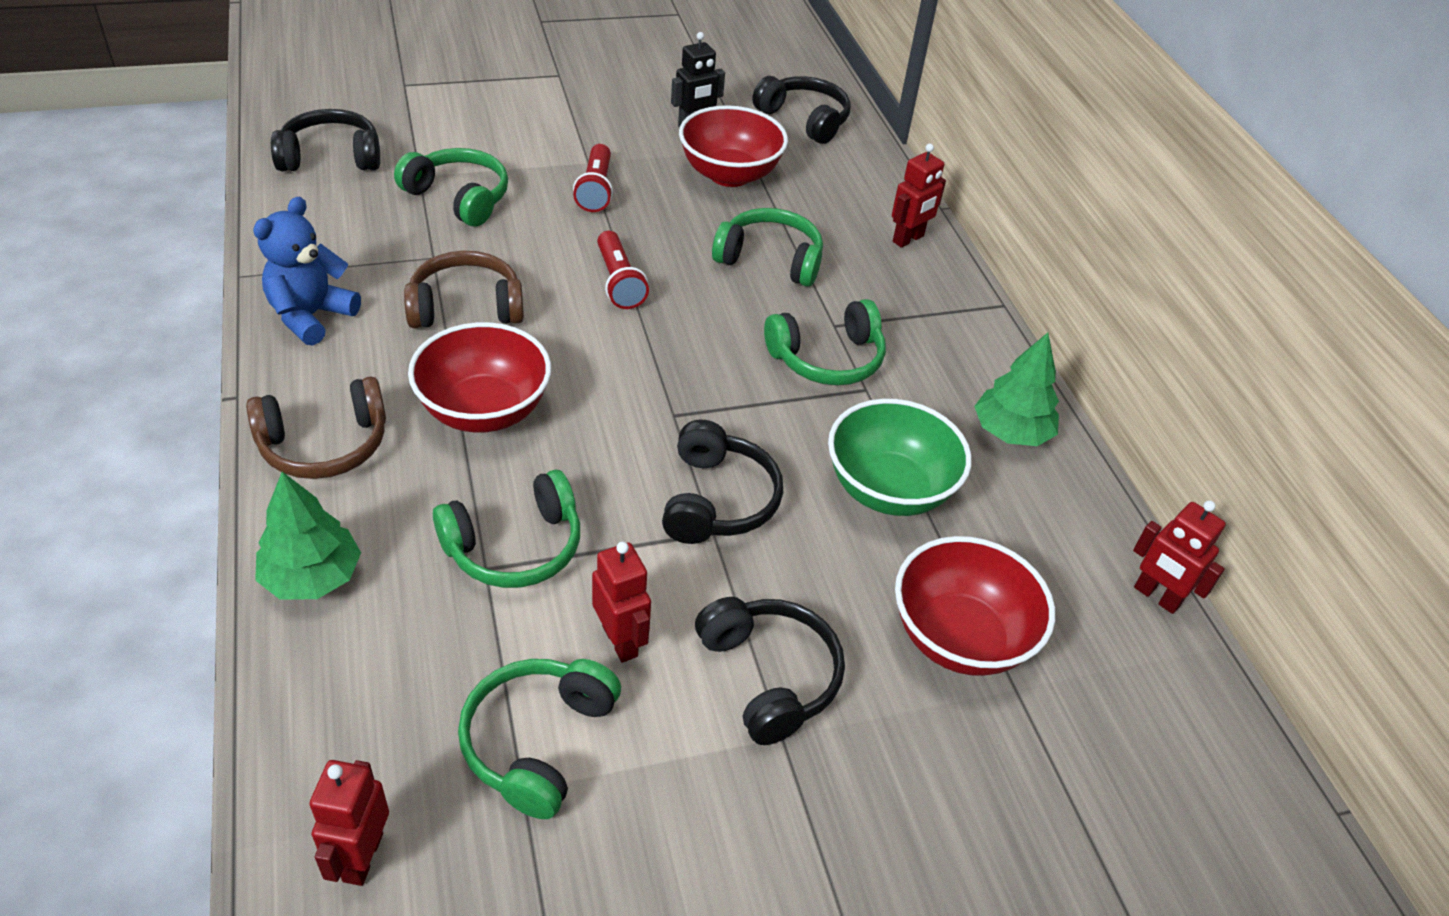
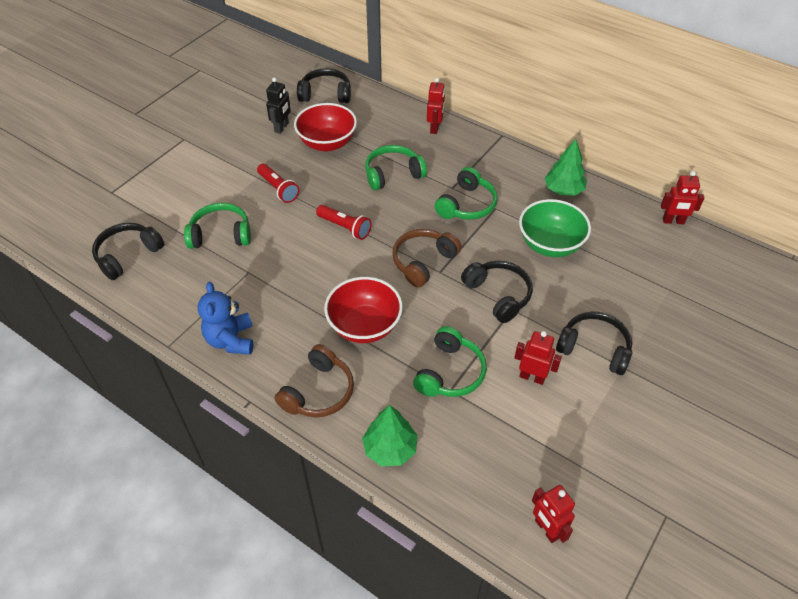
camera: 35 degrees left, 5 degrees up
(466, 307) = (295, 285): brown headphones -> brown headphones (423, 262)
(537, 741) = (550, 437): green headphones -> none
(959, 637) = (634, 284): red bowl -> none

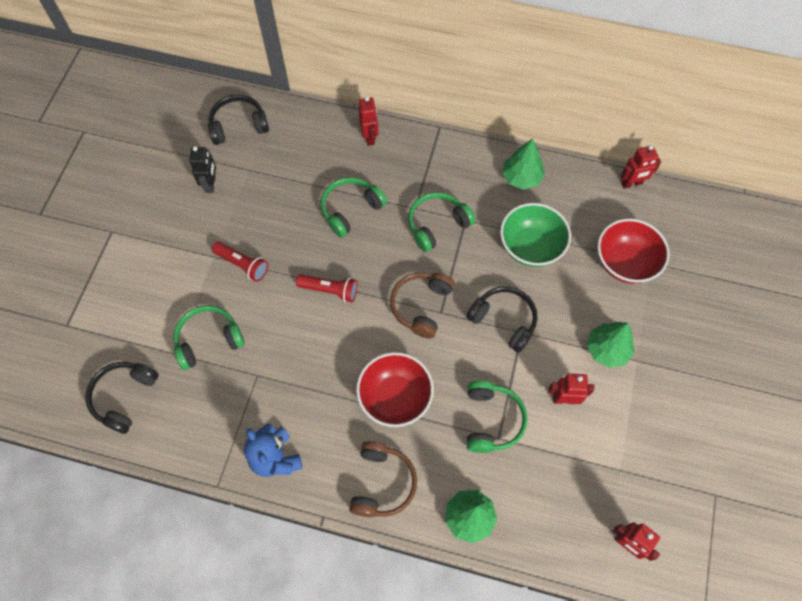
camera: 20 degrees left, 15 degrees up
(327, 143) = (267, 190): red bowl -> red bowl (625, 263)
(467, 205) = (437, 225): green headphones -> green headphones turned 135 degrees counterclockwise
(594, 348) = (607, 349): black headphones -> green tree

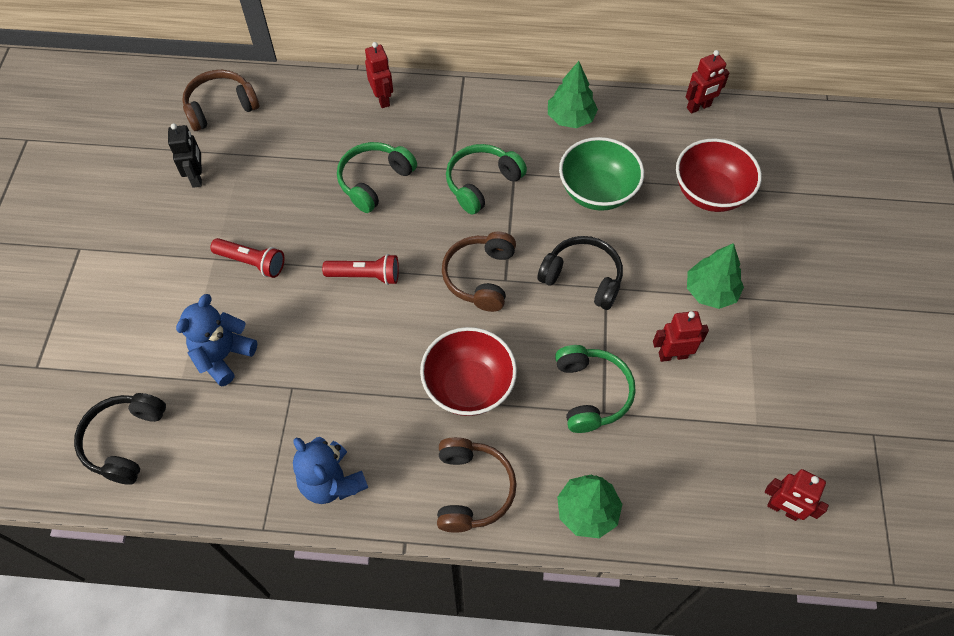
camera: 10 degrees left, 5 degrees down
(208, 340) = (223, 356): green headphones -> blue teddy bear
(238, 125) = (220, 107): black headphones -> brown headphones

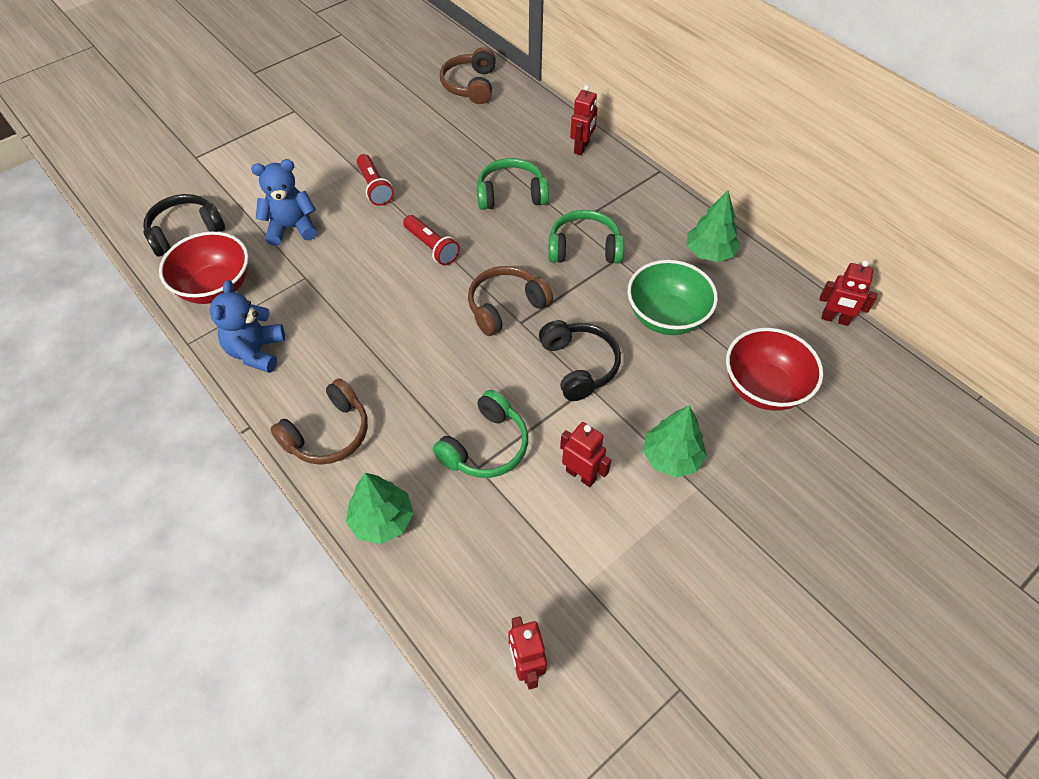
camera: 45 degrees right, 5 degrees down
(197, 177) = (406, 116): black robot -> none
(220, 107) = (470, 85): brown headphones -> brown headphones turned 105 degrees counterclockwise
(468, 386) = (409, 368): red bowl -> red bowl (215, 287)

